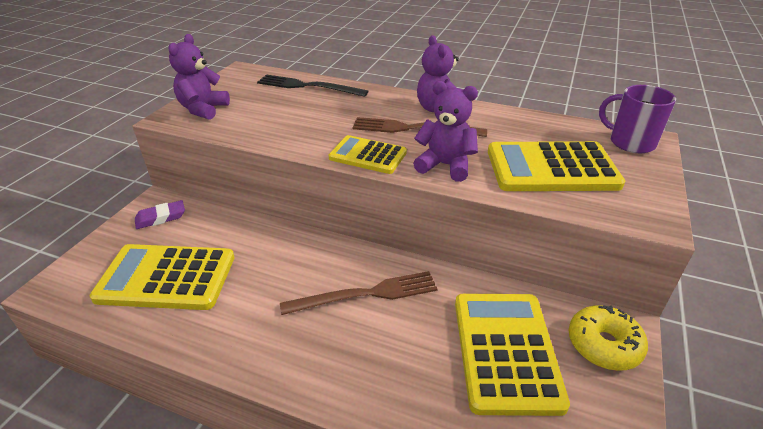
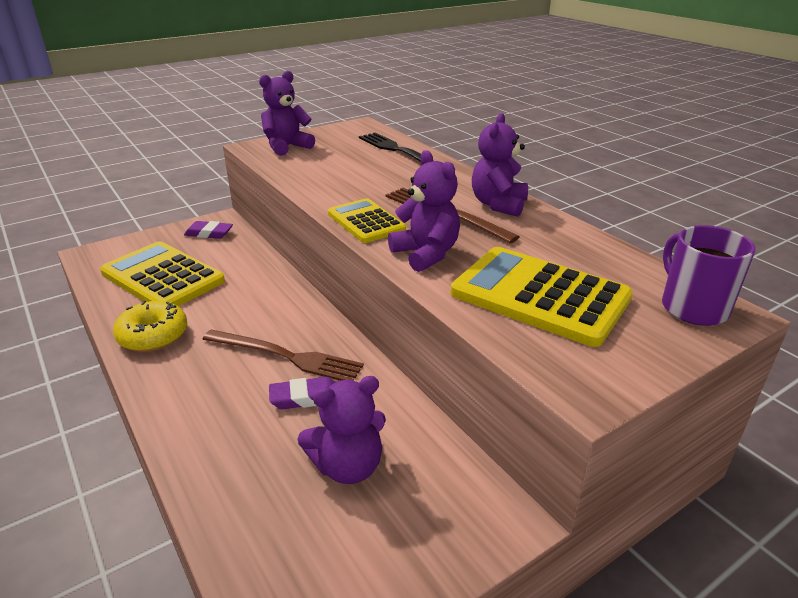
camera: 35 degrees right, 5 degrees down
(418, 318) = (305, 397): none -> purple eraser
(506, 351) = (348, 466): yellow calculator -> purple teddy bear
(603, 345) = (457, 519): yellow donut -> yellow donut (153, 336)

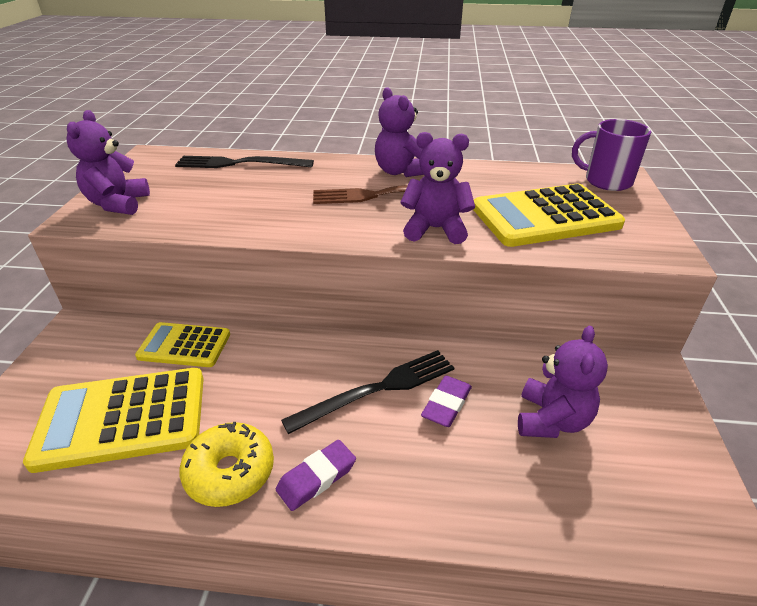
camera: 50 degrees left, 5 degrees up
(209, 233) = (88, 346): purple eraser -> purple eraser (316, 477)
(286, 356) = (377, 389): brown fork -> black fork
(366, 222) = (344, 230): yellow calculator -> yellow calculator (184, 345)

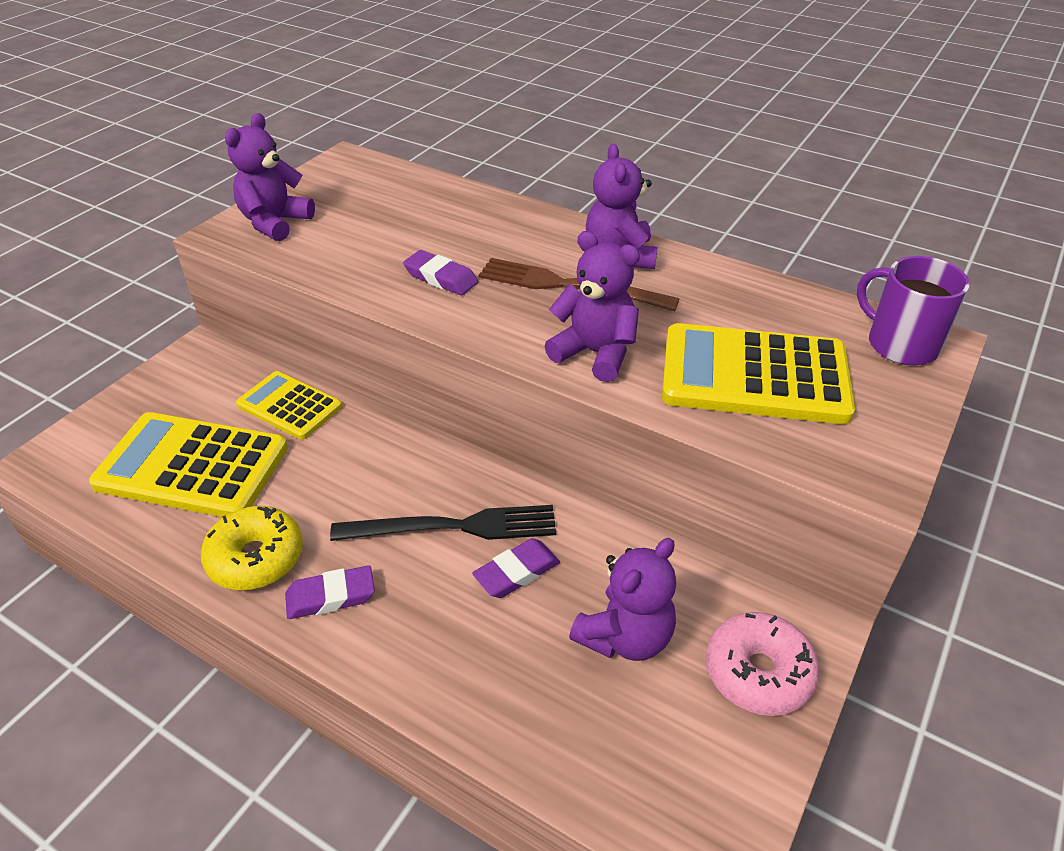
camera: 25 degrees right, 5 degrees up
(239, 163) = (435, 196): black fork -> none
(285, 210) = (441, 278): none -> purple eraser
(648, 410) = (758, 672): none -> pink donut

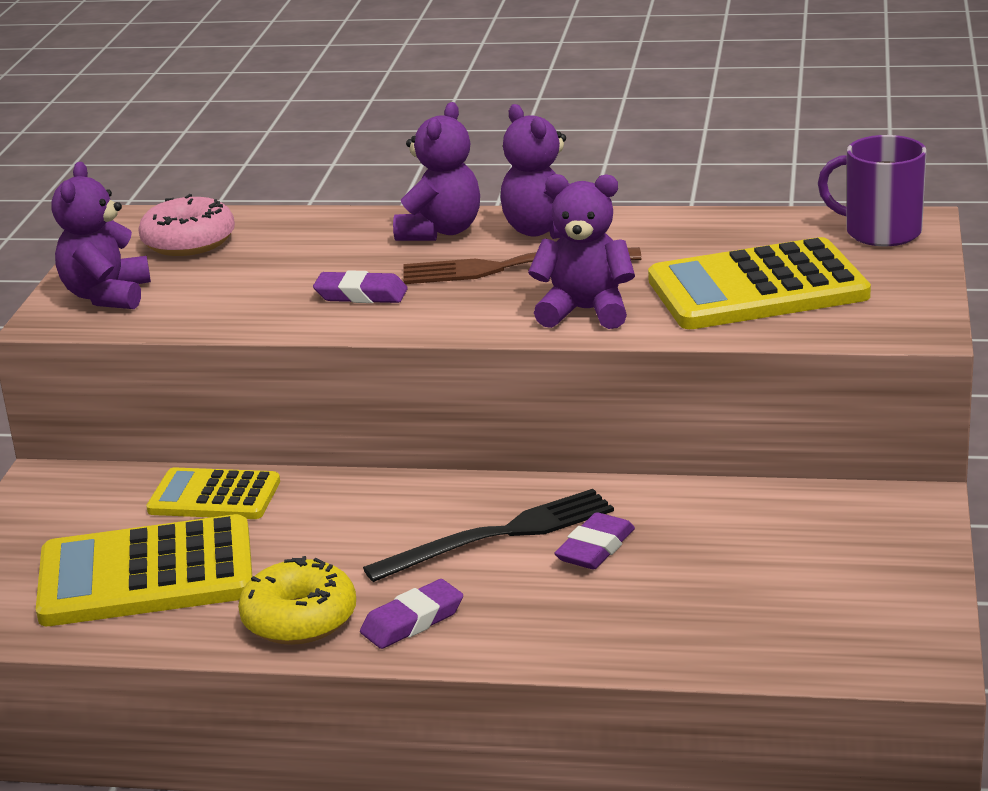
camera: 20 degrees left, 15 degrees down
(625, 637) = (740, 559): purple teddy bear -> purple teddy bear (440, 231)
(758, 672) = (882, 545): pink donut -> pink donut (189, 242)

